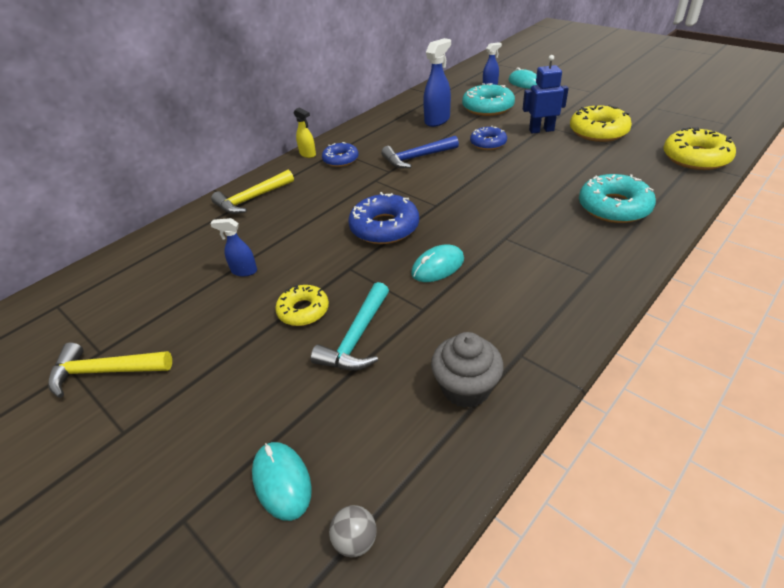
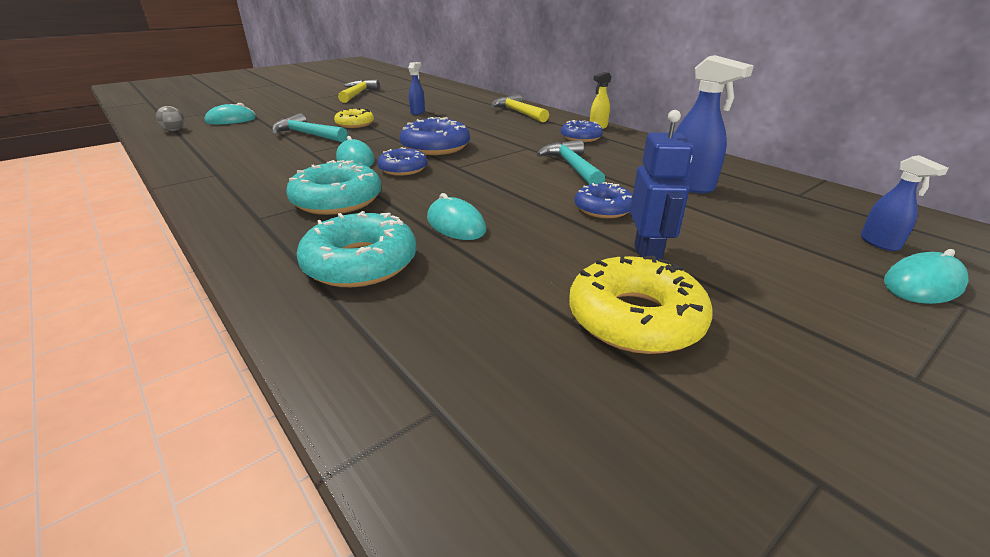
camera: 95 degrees right, 10 degrees down
(416, 158) = (572, 167): blue hammer -> turquoise hammer
(451, 231) = (403, 169): none -> blue donut
(465, 388) = (217, 156): grey cupcake -> none
(487, 107) = (751, 226): turquoise donut -> turquoise donut (337, 200)
(542, 186) = (456, 224): none -> turquoise mouse
(695, 158) = (455, 427): yellow donut -> none

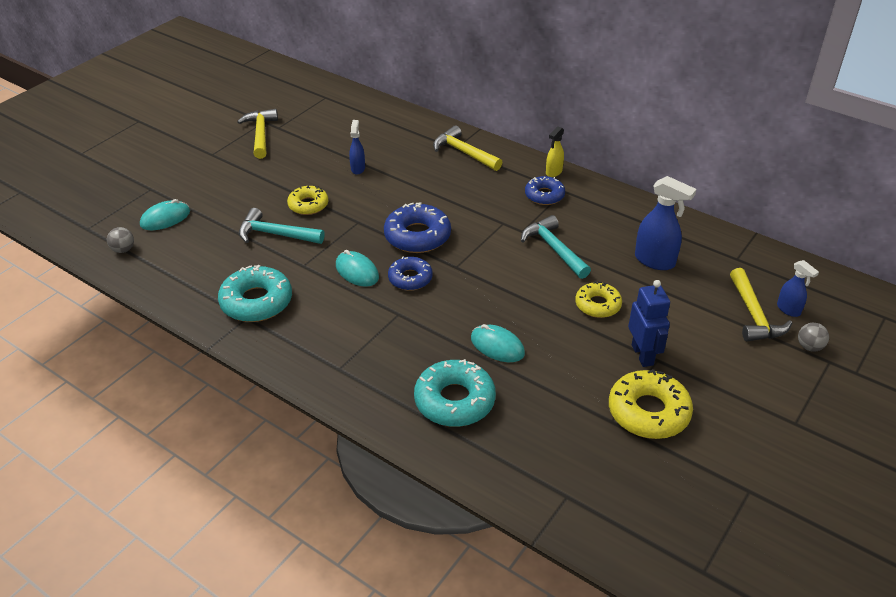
camera: 15 degrees left, 10 degrees up
(337, 200) = (385, 334): turquoise donut -> turquoise donut (256, 302)
(603, 208) = (597, 305): blue donut -> yellow donut
(824, 242) = (754, 315): none -> yellow hammer
(923, 284) = (809, 347): turquoise mouse -> grey ball

